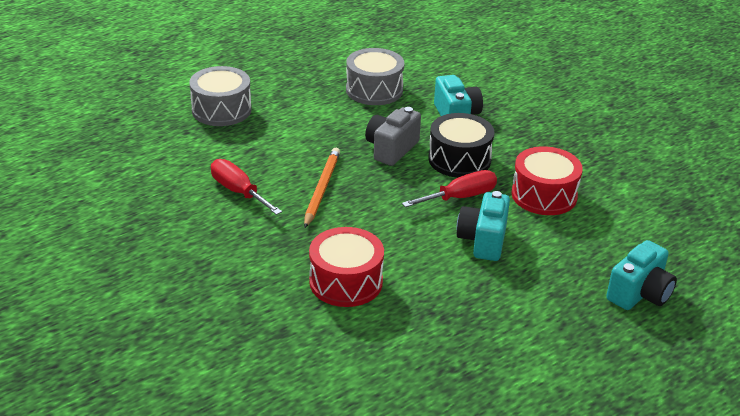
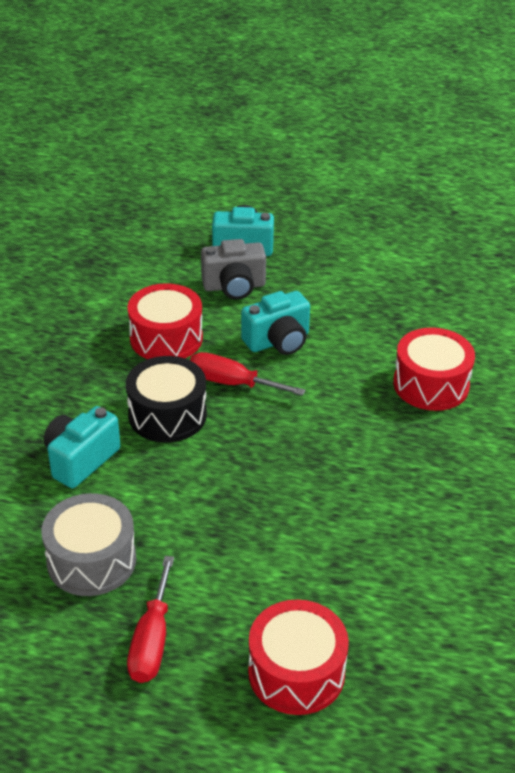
camera: 130 degrees left, 5 degrees up
(221, 110) = (296, 672): grey drum -> red drum
(238, 191) = (416, 533): red screwdriver -> red screwdriver (152, 640)
(321, 189) = (334, 477): orange pencil -> none
(391, 149) = (205, 471): grey camera -> grey camera (234, 286)

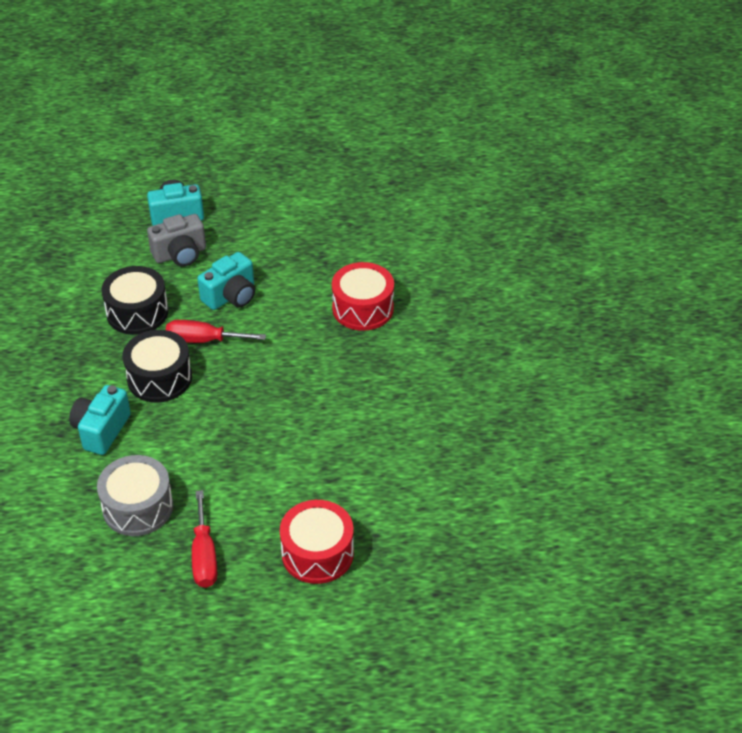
camera: 15 degrees left, 5 degrees up
(166, 338) = (137, 312): red drum -> black drum

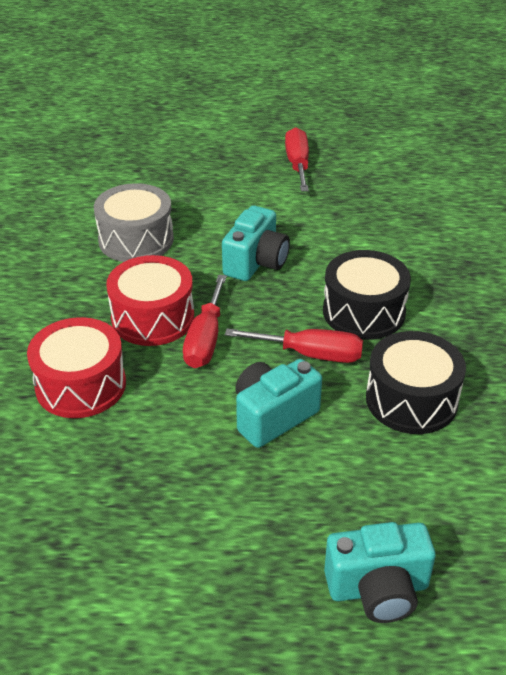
camera: 175 degrees left, 5 degrees down
(101, 430) = (422, 262): turquoise camera -> turquoise camera (256, 262)
(138, 507) = (366, 198): grey drum -> grey drum (136, 240)
(180, 254) = (360, 497): grey camera -> none
(281, 347) = (205, 339): none -> red screwdriver
(317, 553) = (193, 161): red drum -> red drum (153, 318)

